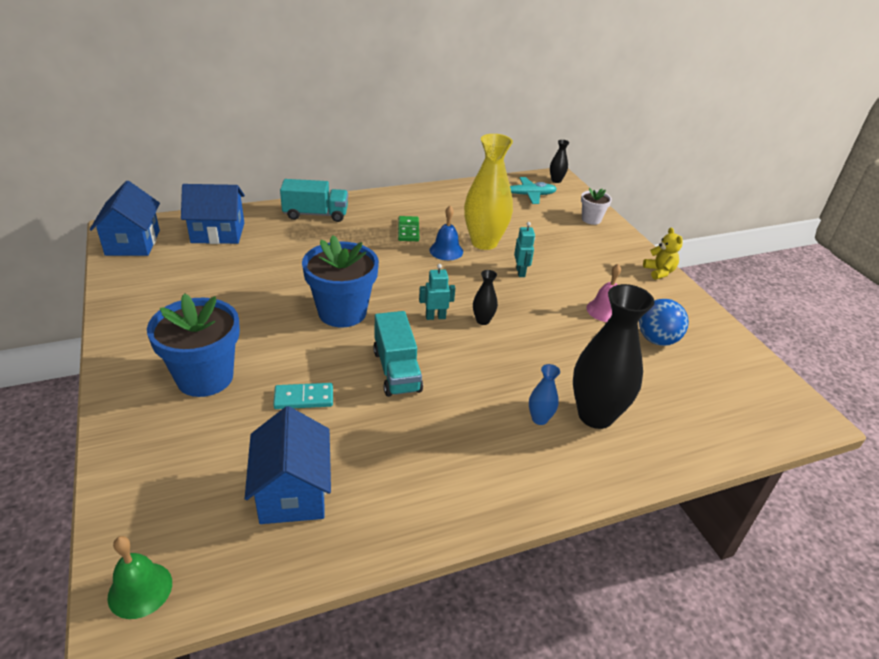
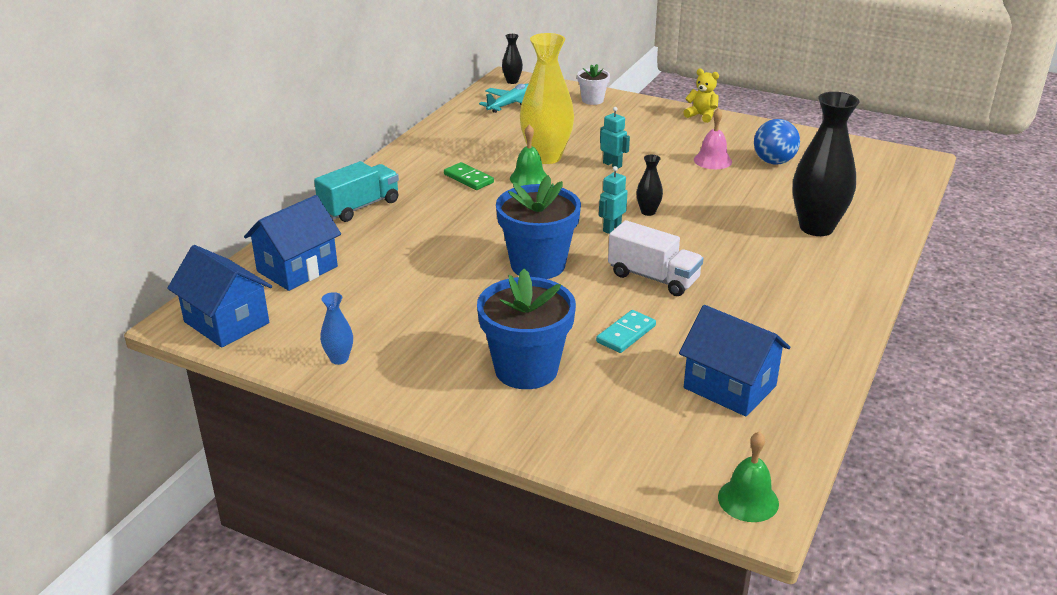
camera: 40 degrees left, 5 degrees down
(396, 370) = (653, 278): turquoise truck -> white truck
(446, 251) = (529, 178): blue bell -> green bell
(539, 419) = (790, 249): blue vase -> blue vase (339, 359)

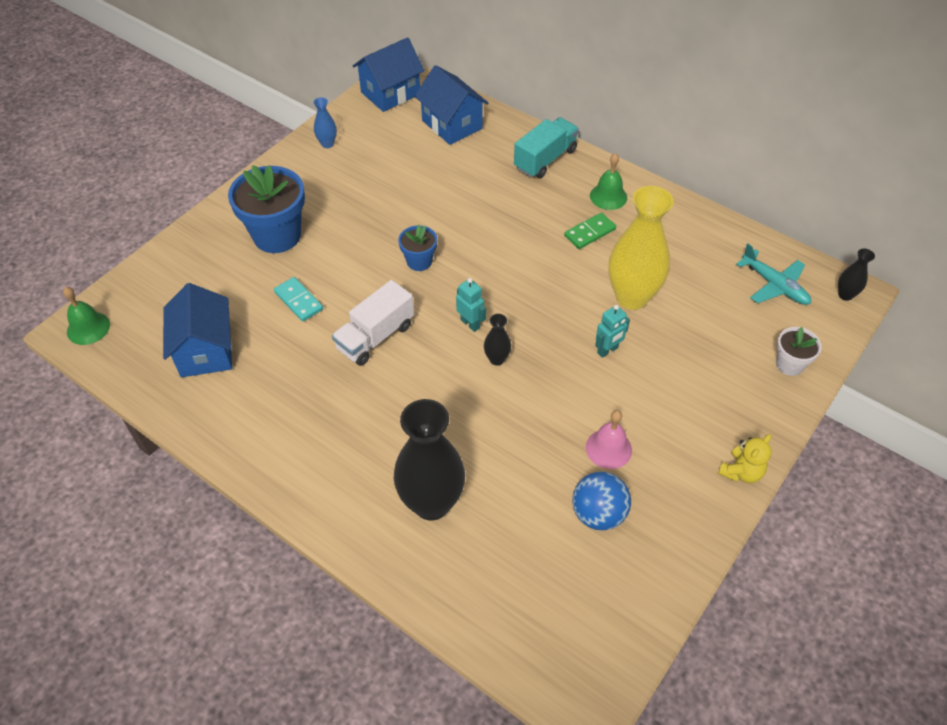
camera: 100 degrees right, 20 degrees up
(359, 207) = (545, 159): turquoise truck -> turquoise truck turned 105 degrees counterclockwise
(529, 178) = (584, 277): green bell -> green bell (608, 196)
(538, 265) = (419, 261): blue flower pot -> blue flower pot, size x0.52
(729, 387) = (205, 350): blue house -> blue house turned 60 degrees counterclockwise

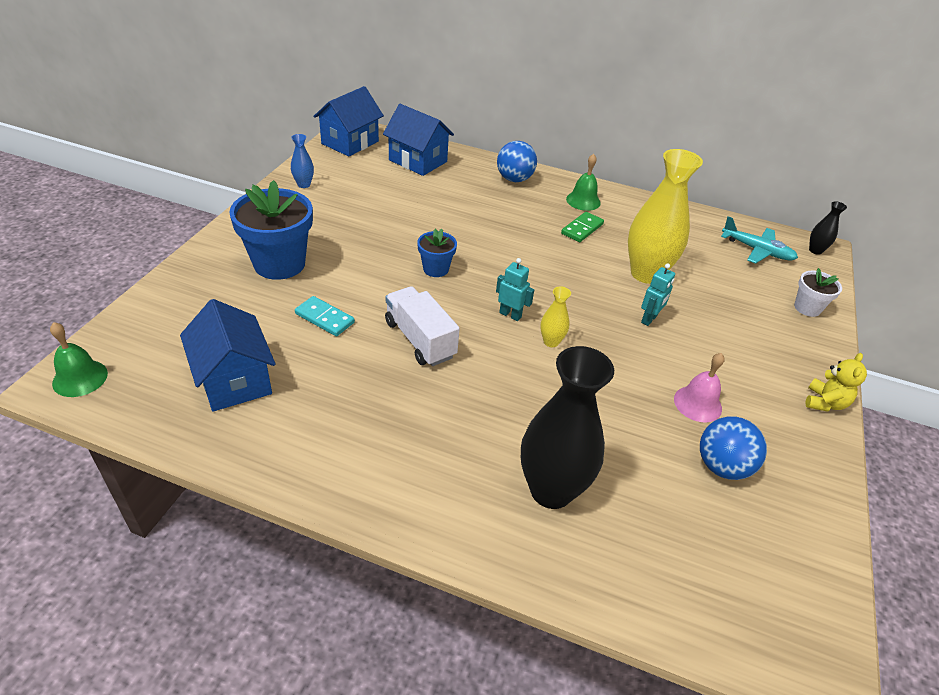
camera: 20 degrees left, 10 degrees down
(375, 337) = (420, 339): white truck -> white truck turned 120 degrees clockwise
(497, 359) = (551, 342): black vase -> yellow vase
(545, 159) = (514, 179): turquoise truck -> blue ball

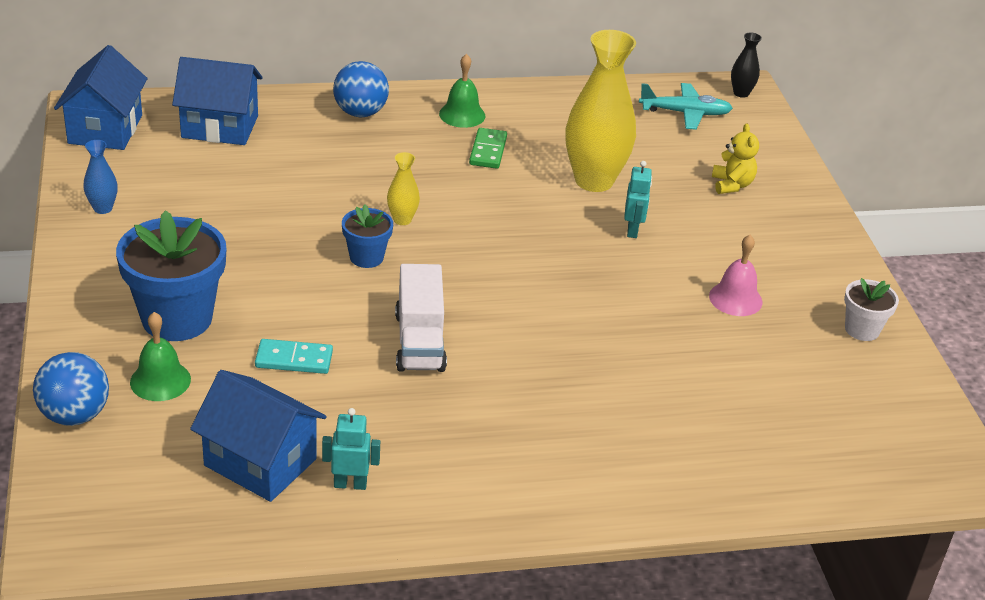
camera: 30 degrees left, 5 degrees down
(80, 378) = (79, 533): green bell -> green bell (160, 380)
(420, 339) = (420, 341): white truck -> white truck turned 120 degrees counterclockwise
(510, 315) = (491, 279): turquoise robot -> turquoise robot (350, 484)
(551, 342) = (555, 291): yellow vase -> yellow vase (402, 220)
(551, 490) = (665, 431): black vase -> none
(722, 466) = (793, 348): blue ball -> blue ball (75, 415)
(807, 308) = (771, 162): white flower pot -> white flower pot (862, 329)
(824, 402) = (842, 253): yellow teddy bear -> yellow teddy bear (731, 185)

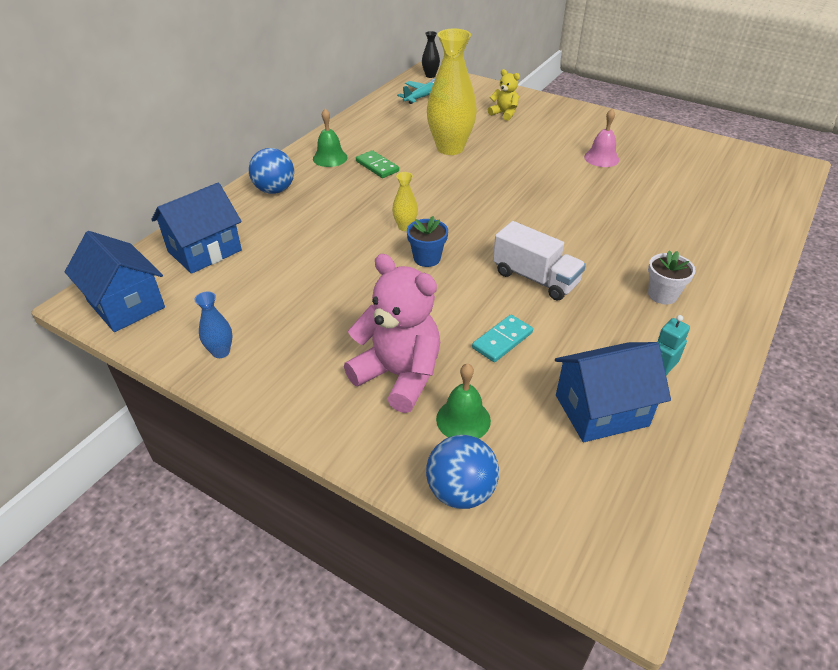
camera: 45 degrees left, 5 degrees up
(177, 318) = (399, 376): blue flower pot -> pink teddy bear
(633, 230) = (509, 158): turquoise robot -> none
(862, 329) = (660, 138): white flower pot -> white flower pot (662, 295)

